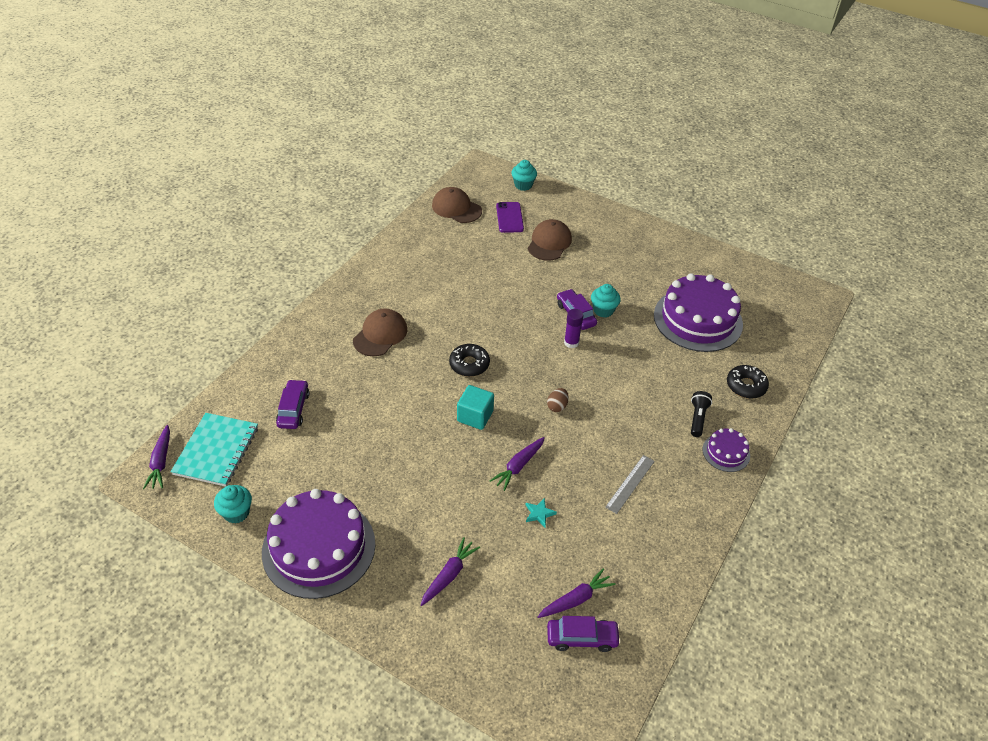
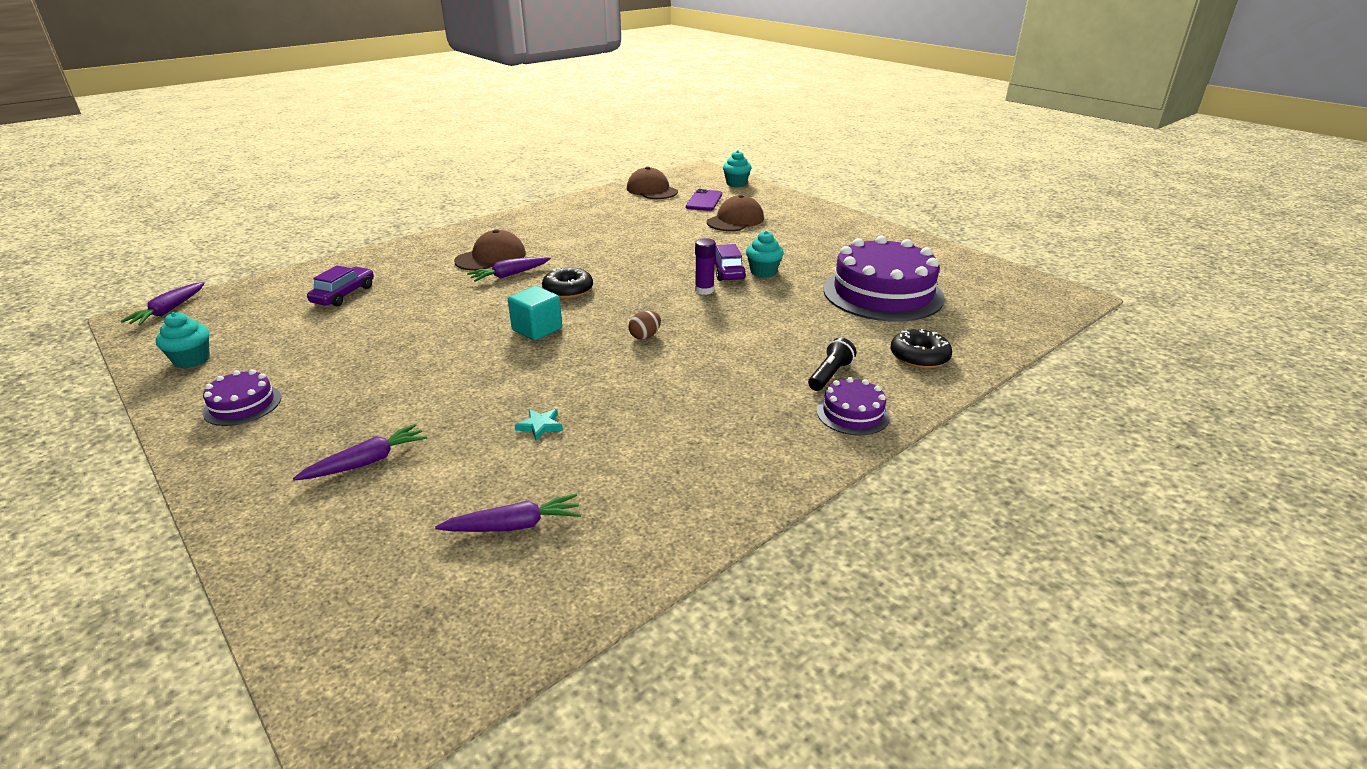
camera: 20 degrees right, 15 degrees down
(216, 451) = (231, 311): turquoise notebook -> none
(319, 547) = (242, 405): purple cake -> purple cake, size x0.47
(518, 466) = (552, 378): purple carrot -> purple carrot (510, 275)
(582, 638) = (484, 574): purple car -> none
(630, 484) = (689, 420): grey ruler -> none

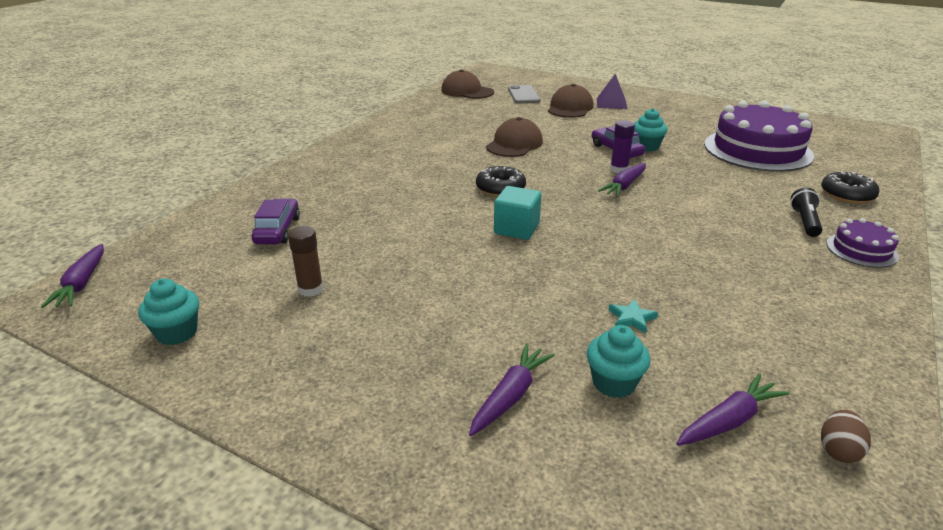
camera: 20 degrees left, 0 degrees up
(242, 405) = (299, 369): purple cake -> none
(316, 347) = (310, 289): none -> brown glue stick
(491, 257) = (390, 170): brown cap -> brown cap (514, 144)
(510, 275) = (428, 183): purple carrot -> purple carrot (624, 186)
(645, 336) = (620, 217): brown egg -> brown egg (838, 450)
(704, 201) = (523, 95): purple phone -> grey phone
(736, 184) = (532, 78): turquoise cupcake -> turquoise cupcake (613, 383)
(785, 221) = (611, 103): none -> purple pyramid

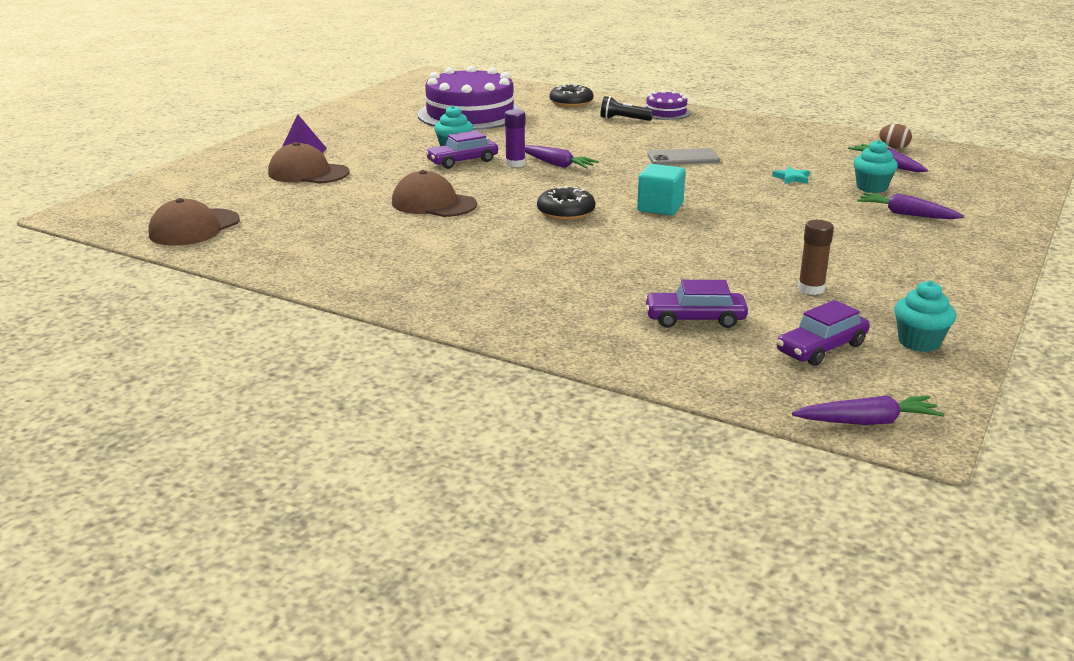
camera: 90 degrees left, 5 degrees down
(199, 279) = (821, 348): none -> purple car
(523, 95) = (237, 194): grey phone -> grey phone (683, 158)

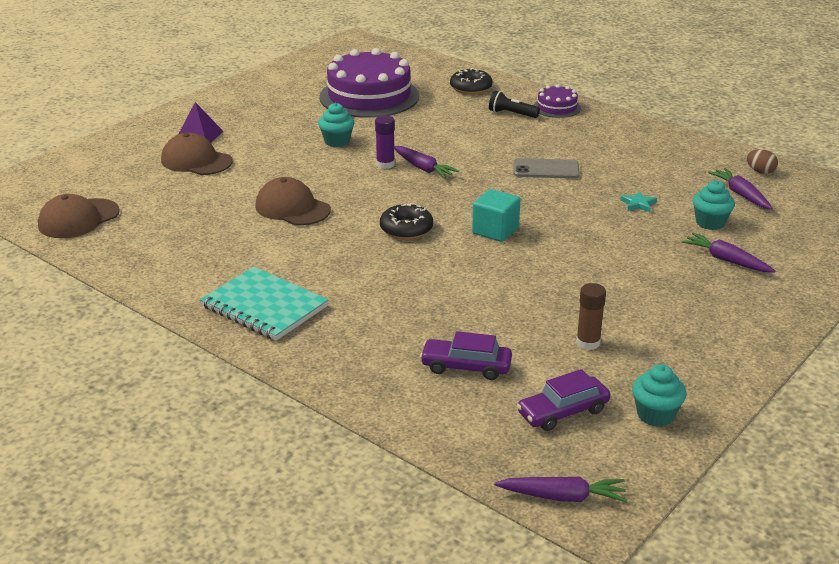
camera: 10 degrees right, 5 degrees up
(444, 286) = (264, 306): none -> turquoise notebook
(462, 161) = (338, 157): purple car -> none

